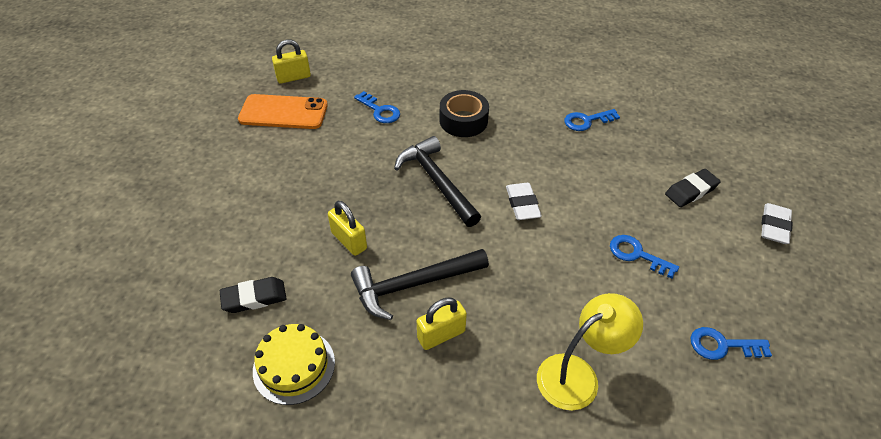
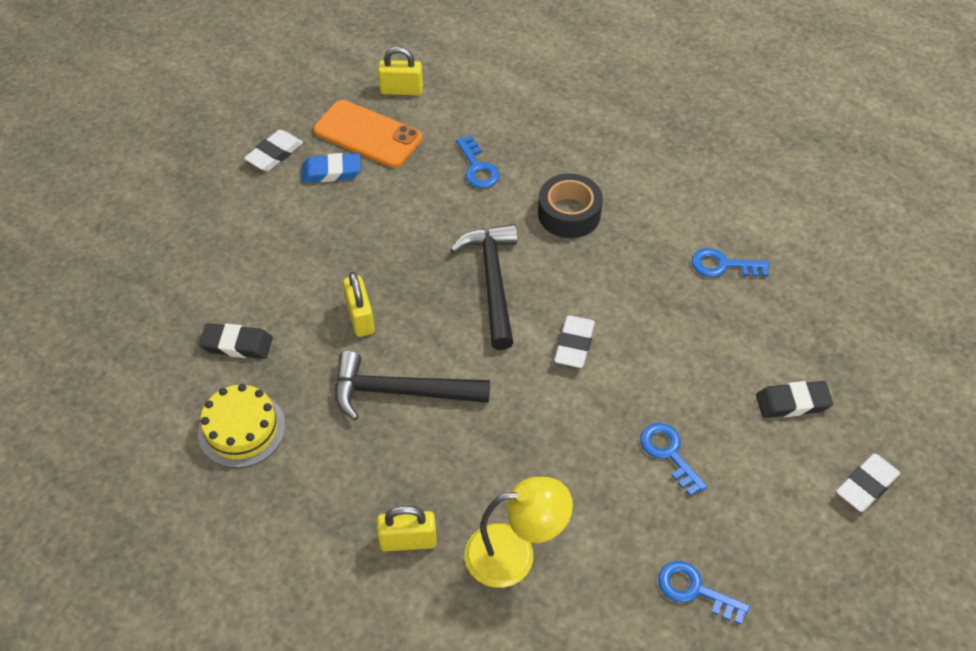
camera: 25 degrees right, 5 degrees up
(214, 146) = (274, 154): none -> white eraser
(268, 145) = (331, 172): none -> blue eraser
(441, 335) = (399, 456): yellow padlock -> yellow padlock (408, 541)

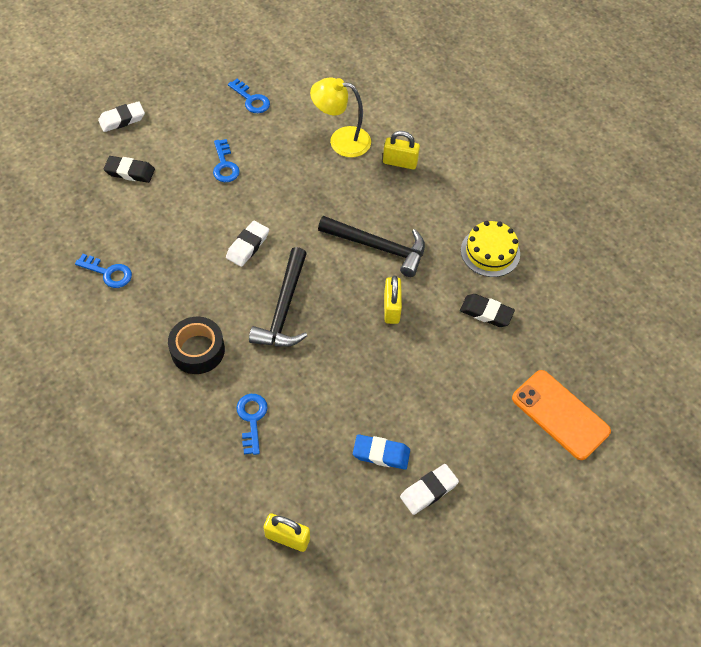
camera: 165 degrees left, 5 degrees up
(368, 134) = (337, 488): orange phone -> orange phone (560, 414)

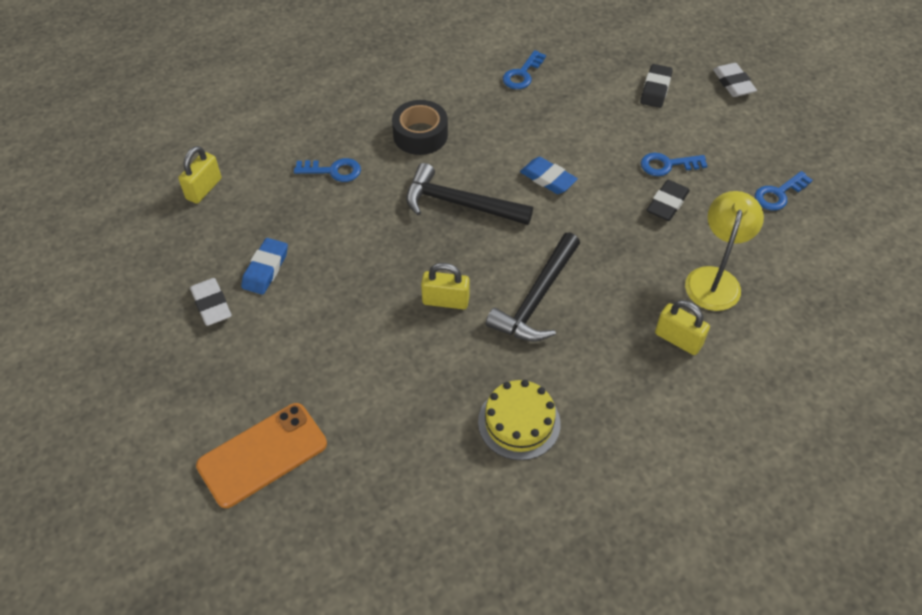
camera: 100 degrees right, 5 degrees down
(248, 246) = (548, 179): white eraser -> blue eraser
(400, 162) = (678, 339): yellow padlock -> yellow padlock turned 75 degrees counterclockwise
(486, 313) = (423, 400): black eraser -> black eraser (667, 203)

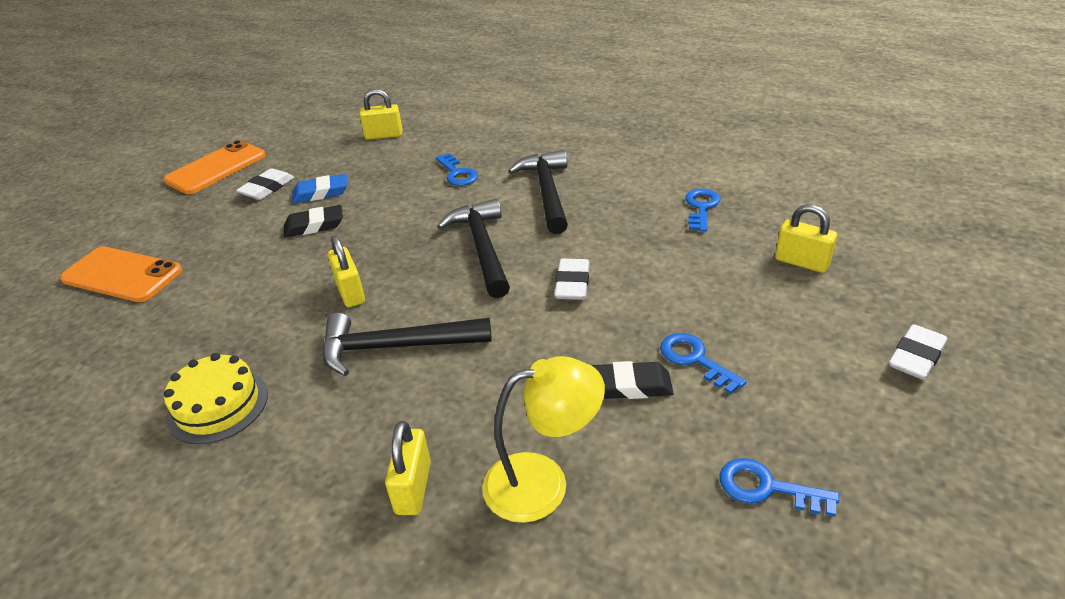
camera: 60 degrees right, 15 degrees down
(118, 334) = (216, 168): none -> orange phone
(420, 135) = (547, 192): black tape -> black hammer
(522, 74) = (701, 207): blue key -> blue key turned 105 degrees clockwise
(548, 179) = (572, 284): blue eraser -> white eraser
(621, 70) = (801, 262): none -> yellow padlock
(655, 89) = (808, 299): black eraser -> black eraser (314, 226)

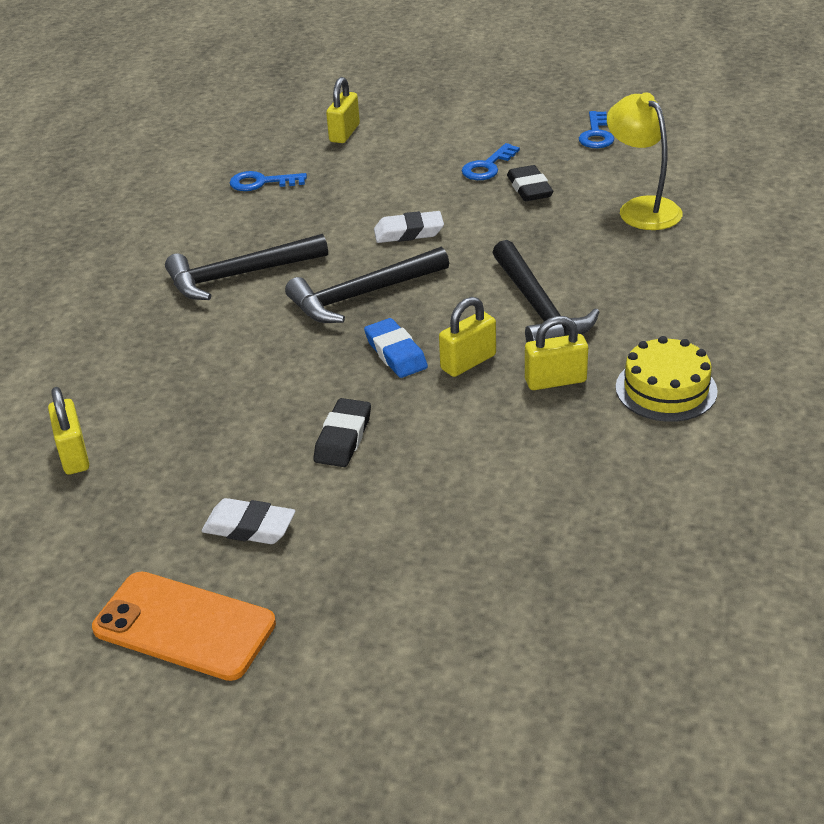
camera: 105 degrees left, 0 degrees up
(122, 275) = (503, 583): orange phone -> none
(314, 226) = (343, 438): black eraser -> black eraser turned 45 degrees clockwise
(321, 193) = (258, 462): blue eraser -> blue eraser (396, 353)
(413, 488) = (681, 258): yellow padlock -> yellow padlock (555, 381)
(457, 173) = (196, 351): blue key -> none
(916, 357) = (448, 93): white eraser -> none

